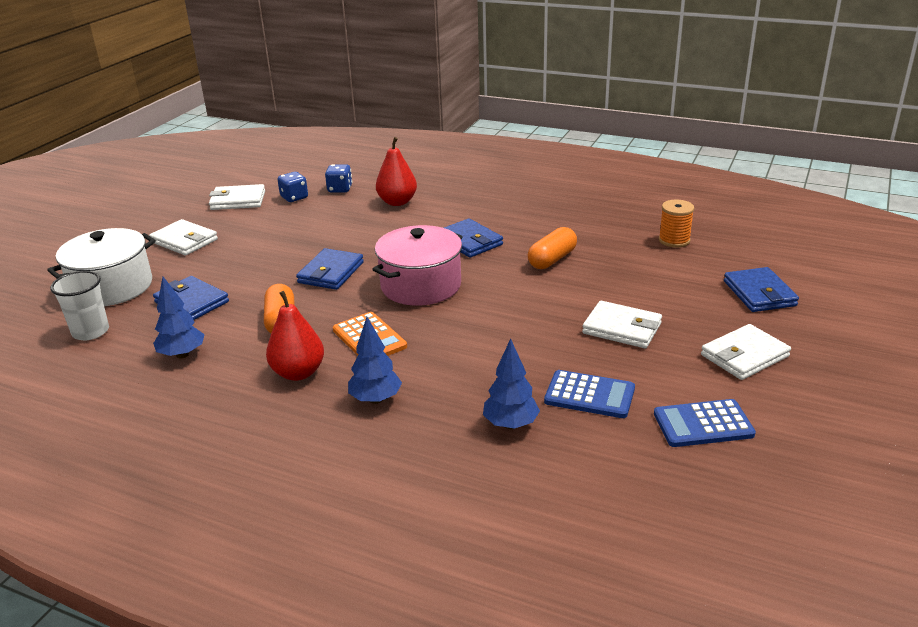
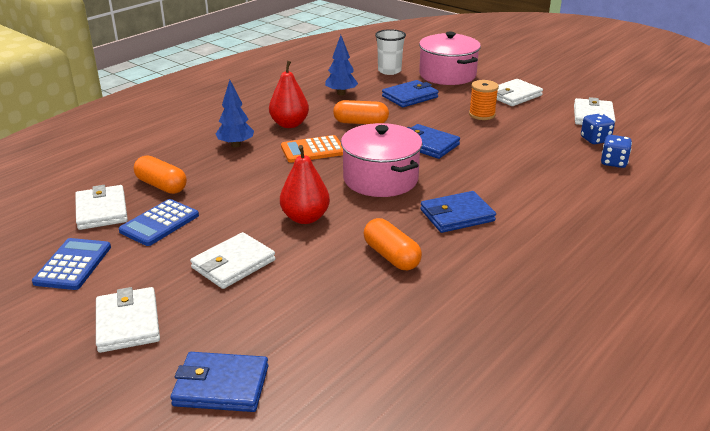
camera: 105 degrees right, 0 degrees up
(112, 287) = (447, 75): white pot -> pink pot
(397, 202) = (571, 189): red pear -> red pear (305, 218)
(511, 424) = (161, 186): blue tree -> orange capsule
(595, 450) = (102, 211): none -> white wallet
(674, 240) = (392, 363): orange spool -> orange spool (482, 115)

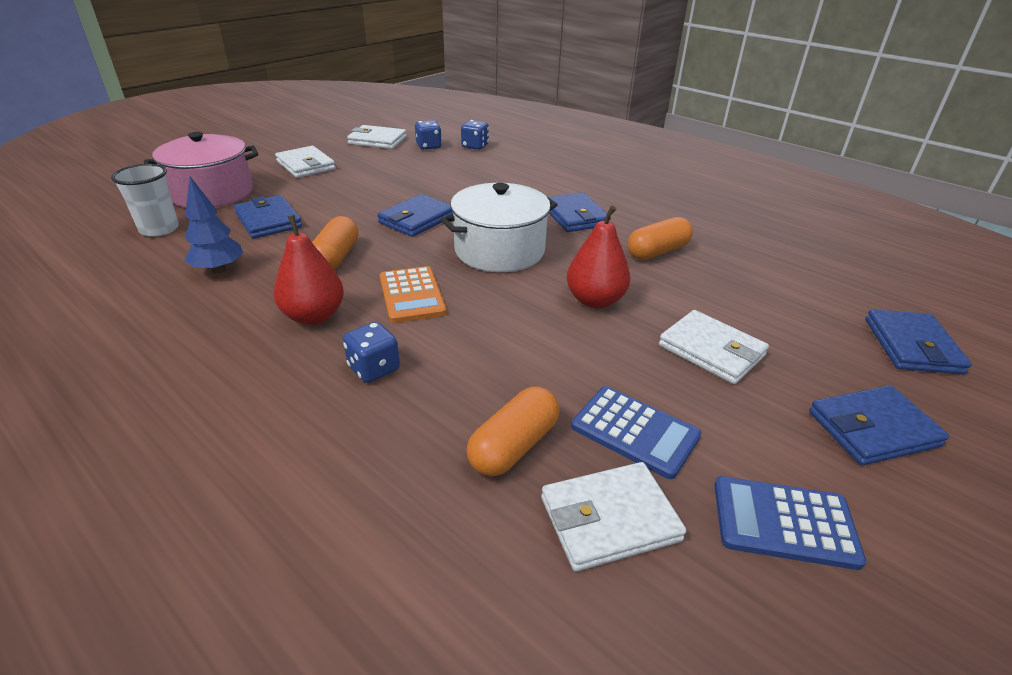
camera: 90 degrees left, 5 degrees up
(128, 323) = (872, 429): white wallet -> blue wallet
(236, 145) = (374, 368): blue tree -> blue dice
(380, 179) = (499, 250): pink pot -> white pot
(482, 115) = (349, 185): orange spool -> none

